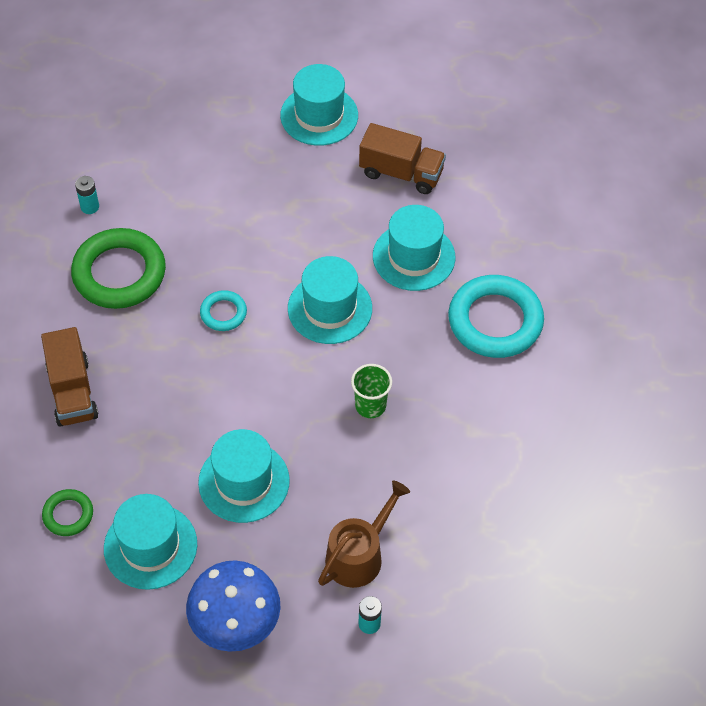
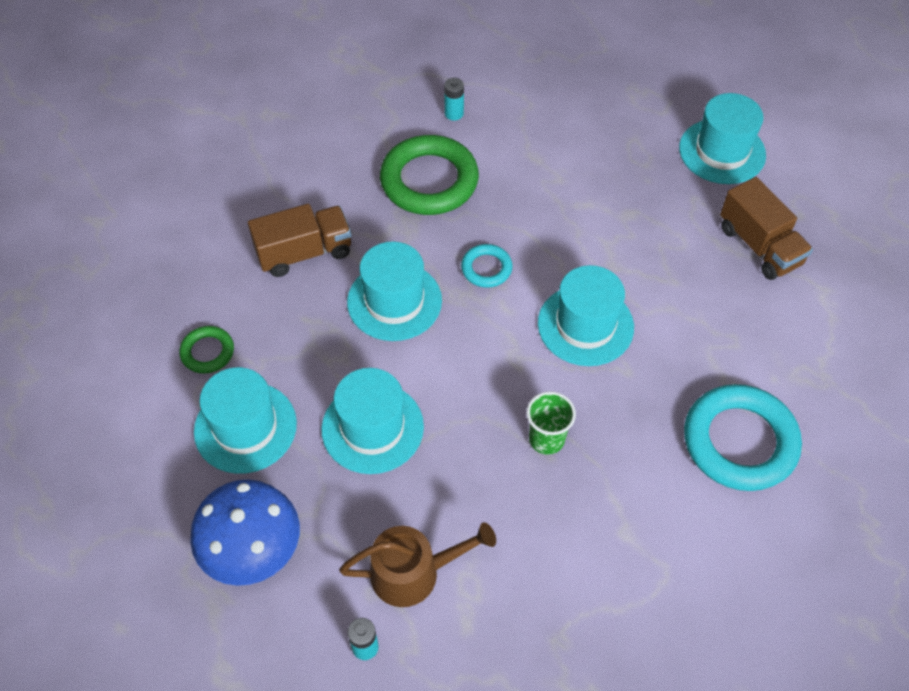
camera: 40 degrees right, 0 degrees up
(72, 391) = (304, 253): brown truck -> brown truck turned 135 degrees counterclockwise
(413, 257) = (707, 329): turquoise hat -> turquoise hat (394, 301)

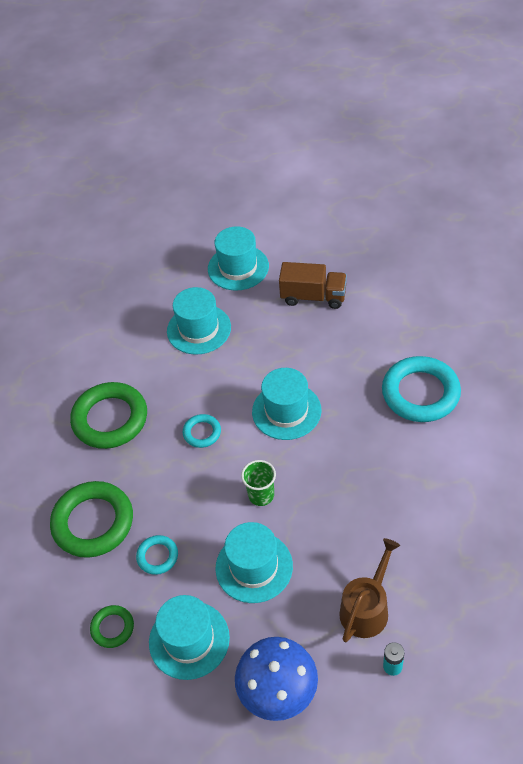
camera: 45 degrees left, 5 degrees down
(304, 253) = (93, 522): brown truck -> green ring
(313, 333) = (157, 556): none -> turquoise ring
(394, 301) = (177, 496): turquoise hat -> turquoise hat (199, 329)
(454, 113) = (74, 372): turquoise battery -> none
(546, 439) = (341, 481): green cup -> green cup (261, 495)

